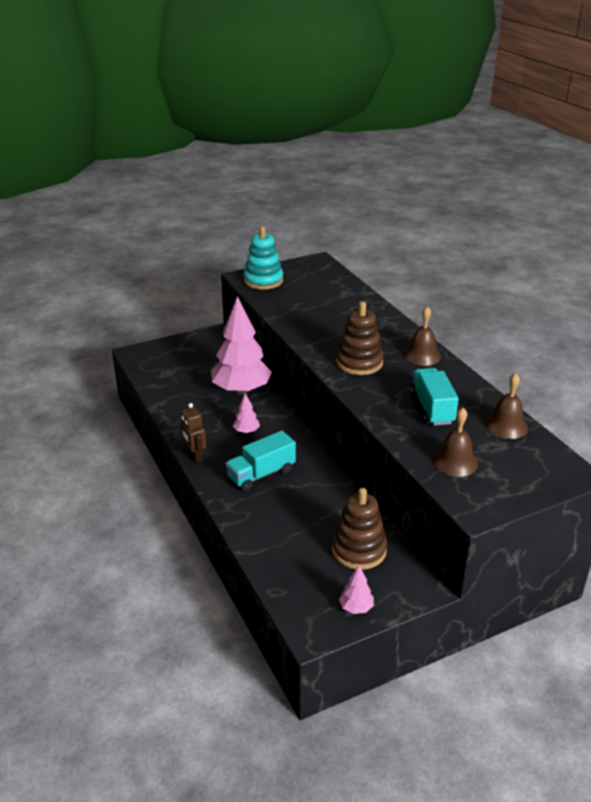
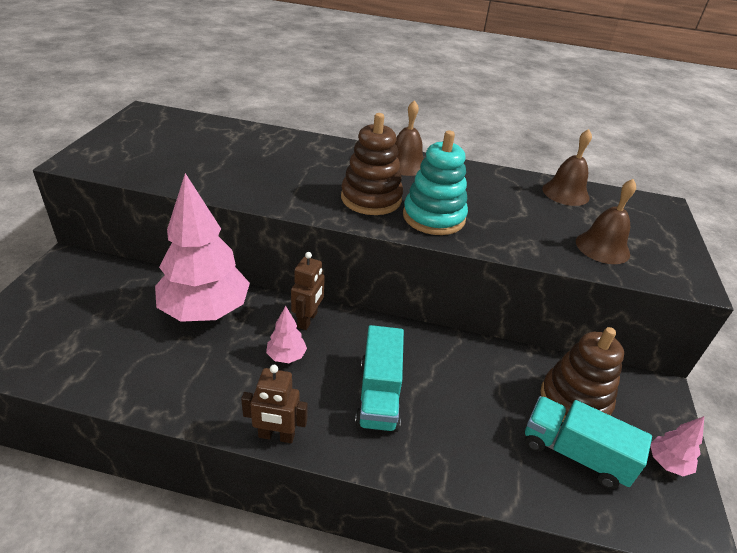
camera: 55 degrees left, 5 degrees up
(263, 281) = (112, 156): turquoise stacking toy -> turquoise stacking toy (433, 217)
(282, 423) = (307, 320): none -> brown robot
(432, 408) = (500, 209): turquoise truck -> turquoise truck (574, 453)

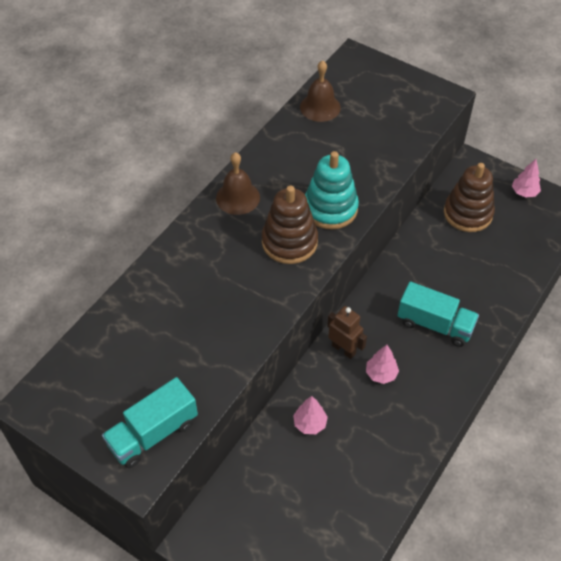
camera: 65 degrees left, 15 degrees up
(205, 311) = (310, 423): pink tree -> pink tree, size x0.42
(276, 436) = (455, 397): brown robot -> none
(574, 453) = (507, 235): turquoise truck -> turquoise truck (153, 433)
(602, 247) = (397, 123): brown bell -> none

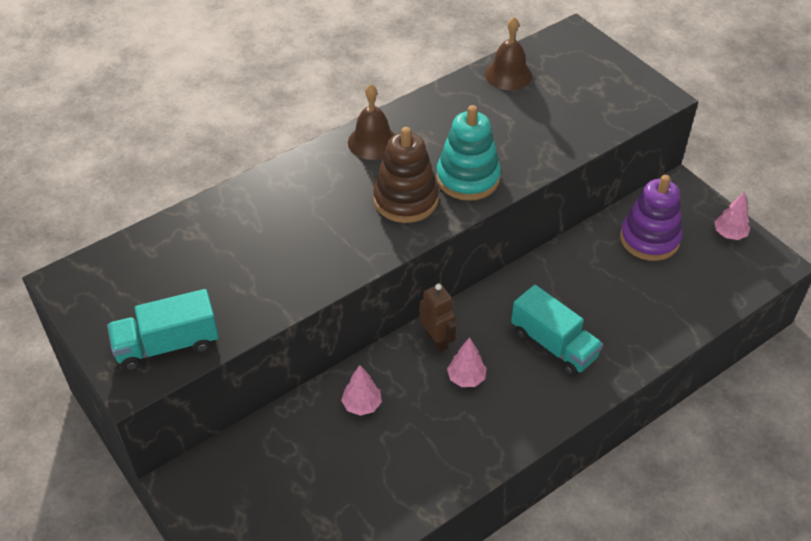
camera: 20 degrees right, 5 degrees down
(468, 213) = (649, 239): brown stacking toy -> purple stacking toy

